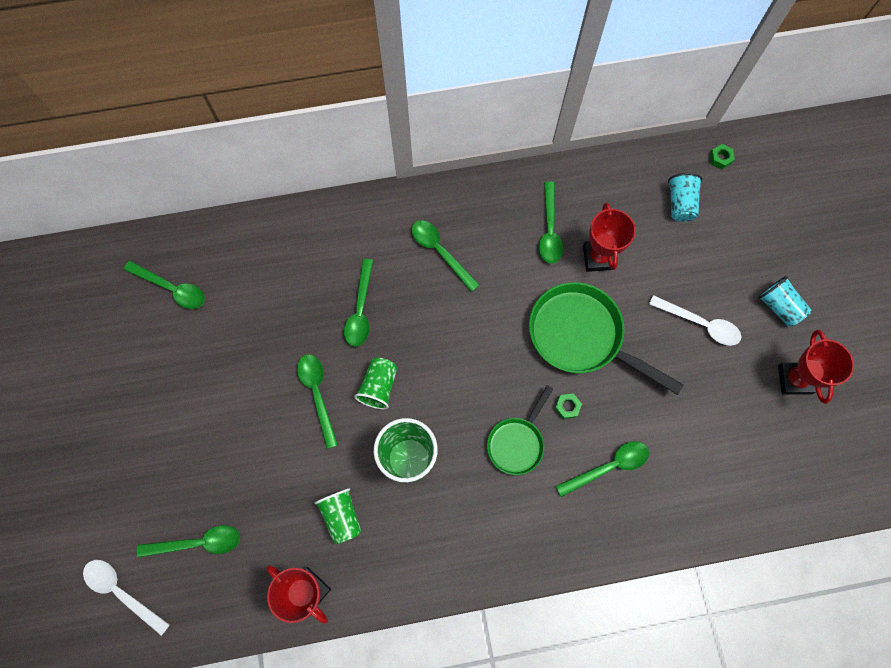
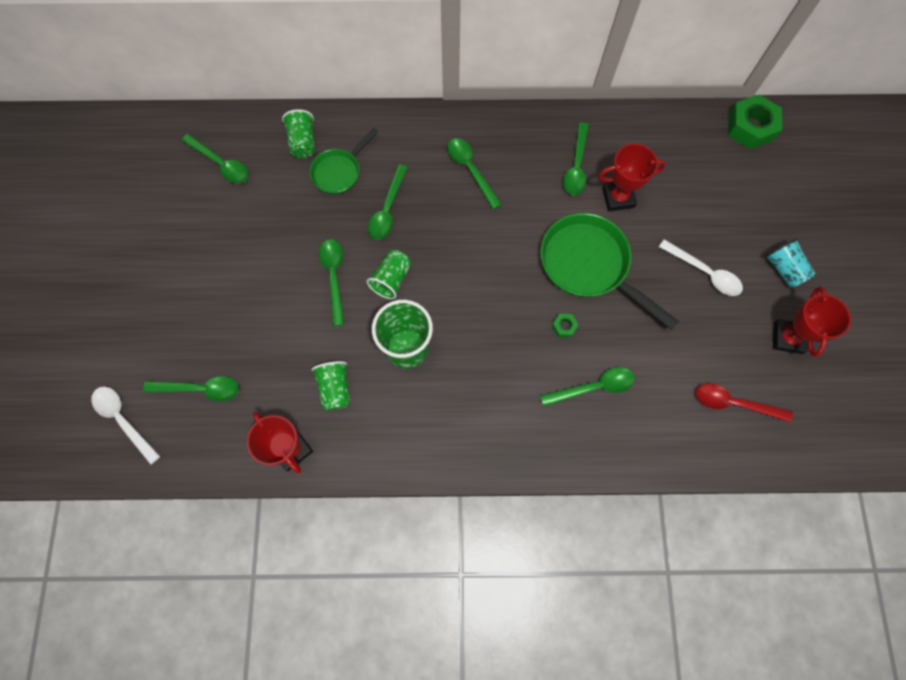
camera: 10 degrees right, 0 degrees up
(256, 250) = (303, 142): none -> green cup
(517, 442) = (511, 350): green pan -> green pan (339, 172)
(598, 257) = (618, 198): red trophy -> red trophy turned 75 degrees clockwise
(680, 204) = (704, 162): turquoise cup -> none
(720, 158) = (750, 127): green nut -> green nut, size x2.25
(752, 458) = (734, 403): none -> red spoon

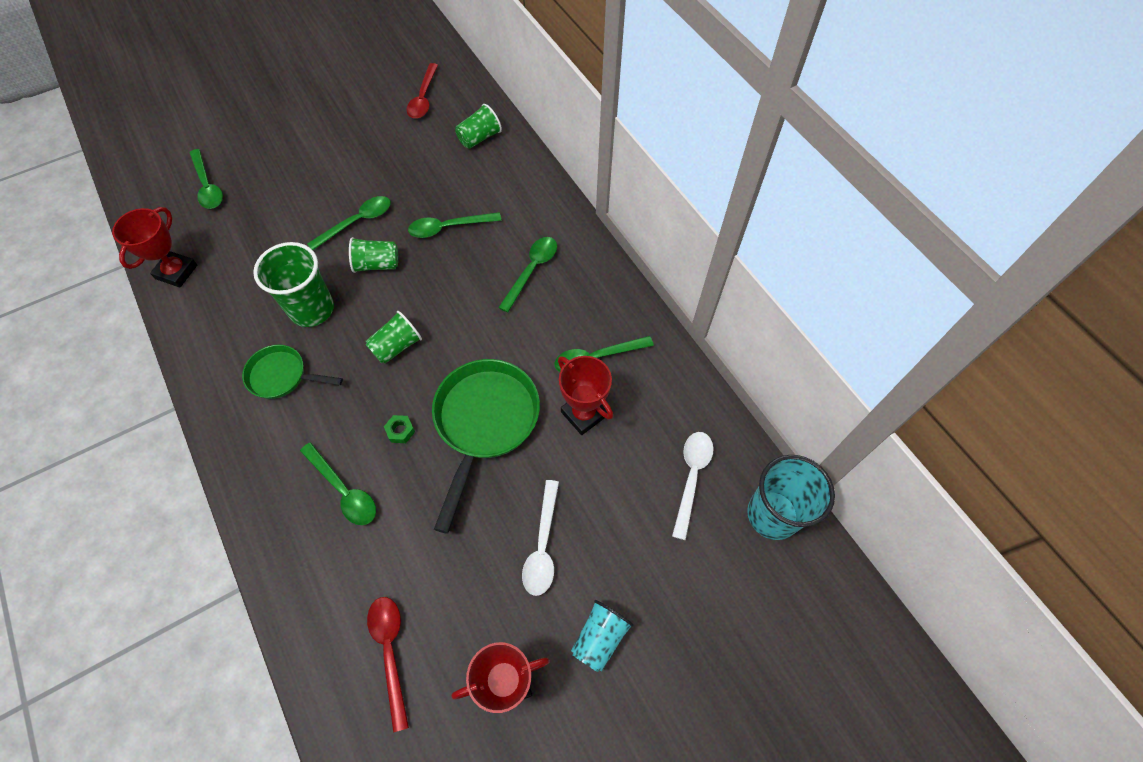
camera: 60 degrees right, 10 degrees down
(123, 420) = (161, 154): white spoon -> white spoon (691, 477)
(221, 164) = (423, 98): green spoon -> red spoon
(335, 388) = (247, 275): green cup -> green cup (396, 346)
(339, 172) = (465, 176): green pan -> green pan (282, 376)
(750, 127) = (772, 514): green nut -> turquoise cup

